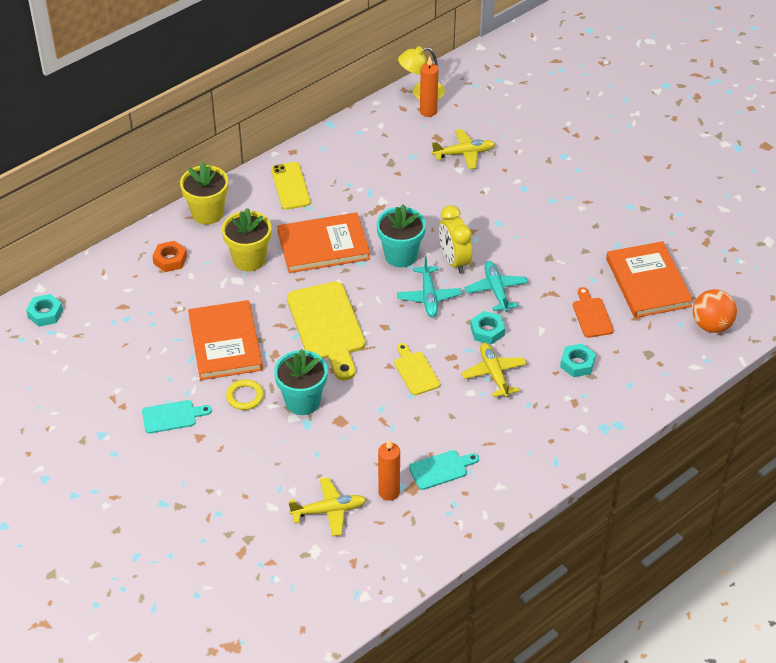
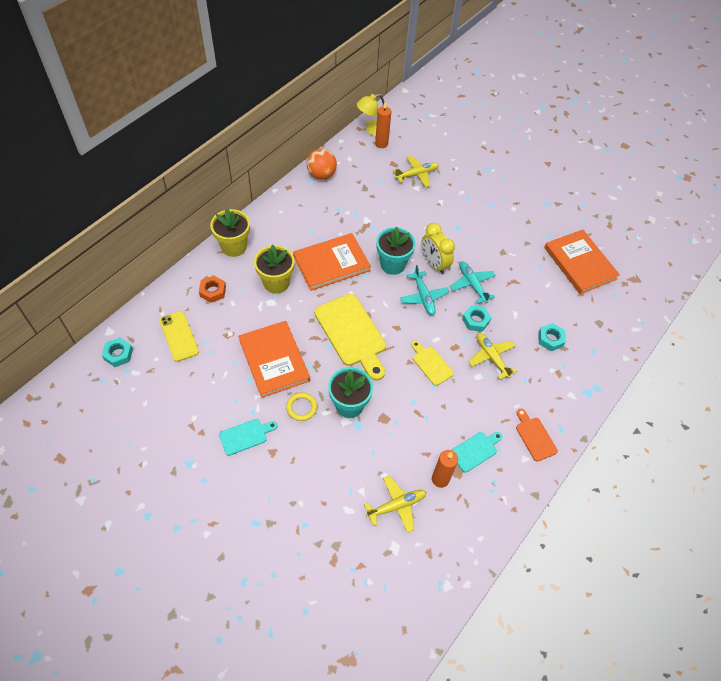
camera: 15 degrees left, 10 degrees up
(290, 186) = (293, 216): yellow phone -> yellow phone (179, 336)
(591, 315) = (548, 296): orange cutting board -> orange cutting board (534, 437)
(711, 325) = (636, 293): orange ball -> orange ball (321, 175)

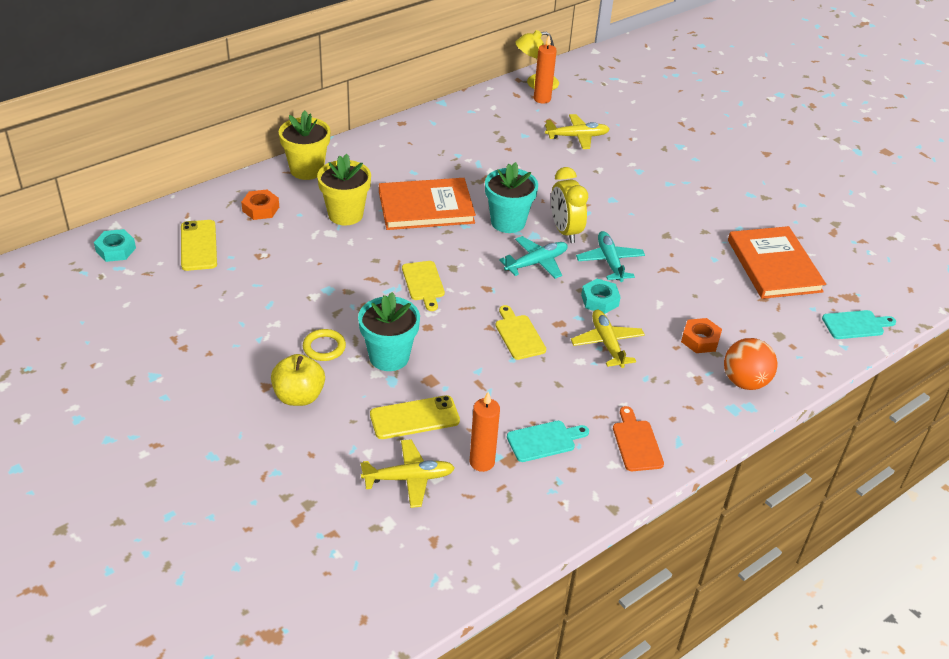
camera: 15 degrees right, 15 degrees down
(245, 436) = (238, 362): turquoise cutting board -> turquoise cutting board (855, 325)
(274, 360) = (309, 292): orange book -> none
(298, 455) = (299, 396): none -> yellow apple
(321, 175) = (450, 117): orange ball -> orange ball (744, 382)
(352, 333) = (423, 283): yellow cutting board -> yellow cutting board, size x0.52
(383, 453) = (414, 418): none -> yellow phone
(423, 297) = (536, 263): turquoise plane -> turquoise plane turned 120 degrees counterclockwise
(550, 339) = (700, 340): turquoise nut -> orange nut

